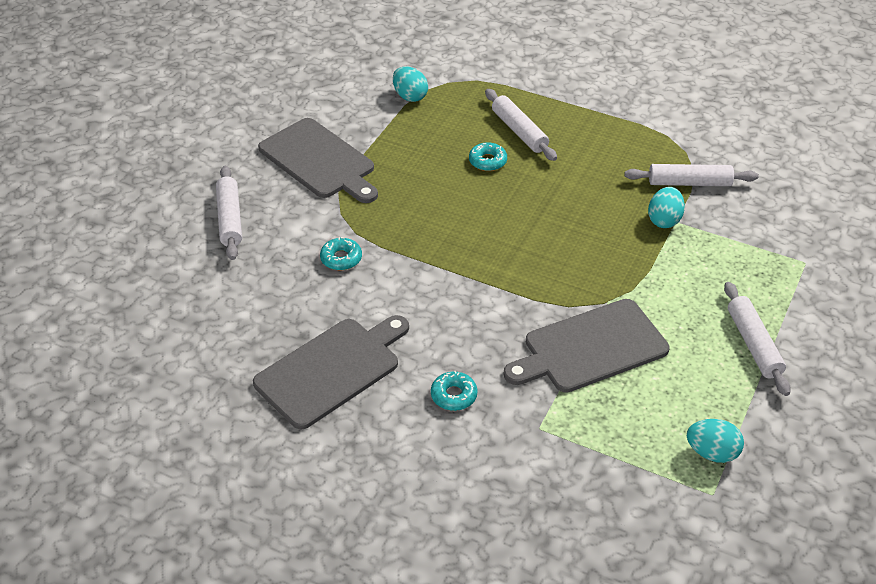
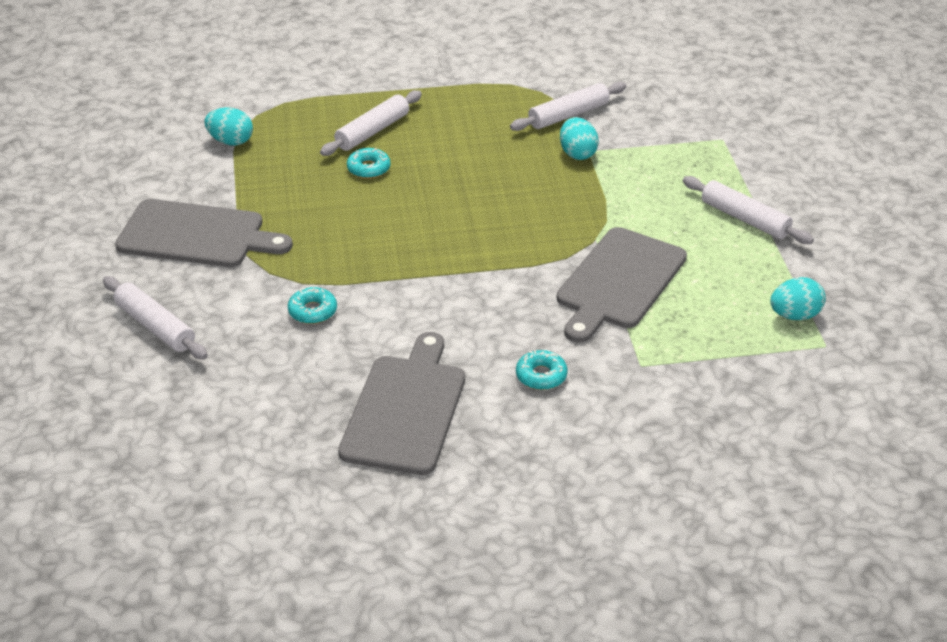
camera: 35 degrees left, 5 degrees down
(519, 131) = (372, 131): white rolling pin -> white rolling pin turned 75 degrees counterclockwise

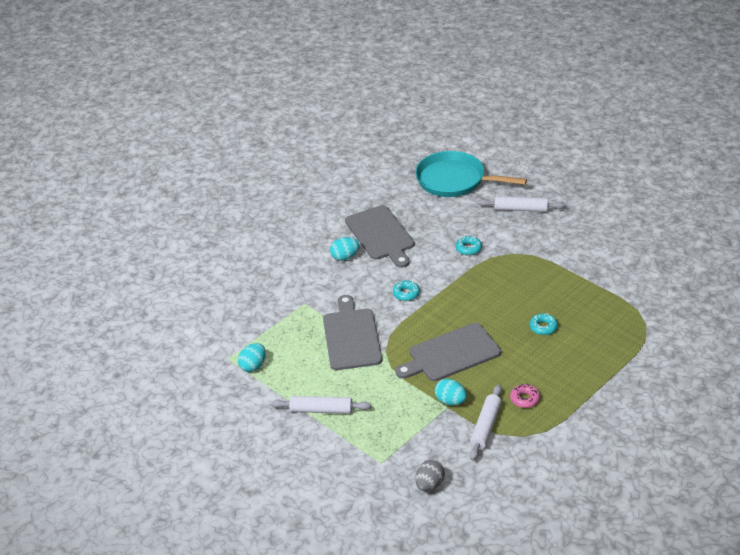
camera: 145 degrees right, 0 degrees up
(166, 439) = (454, 180): none -> turquoise pan
(196, 235) = (567, 250): grey cutting board -> grey cutting board (451, 354)
(231, 141) = (632, 302): turquoise egg -> turquoise egg (345, 257)
(372, 131) = (574, 350): white rolling pin -> none
(493, 117) = (525, 399): none -> pink donut
(541, 376) = (342, 276): turquoise donut -> turquoise donut (406, 294)
(689, 99) = (429, 484): none -> grey egg

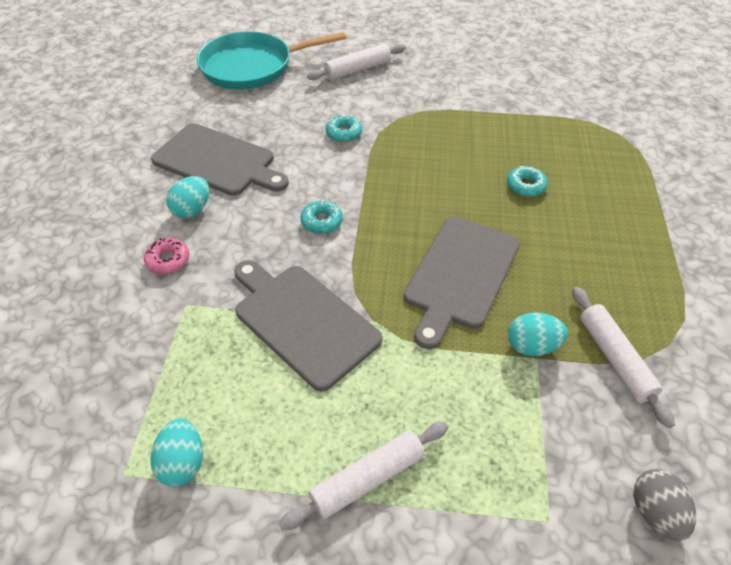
camera: 40 degrees left, 10 degrees up
(525, 399) = (611, 289): pink donut -> pink donut (168, 260)

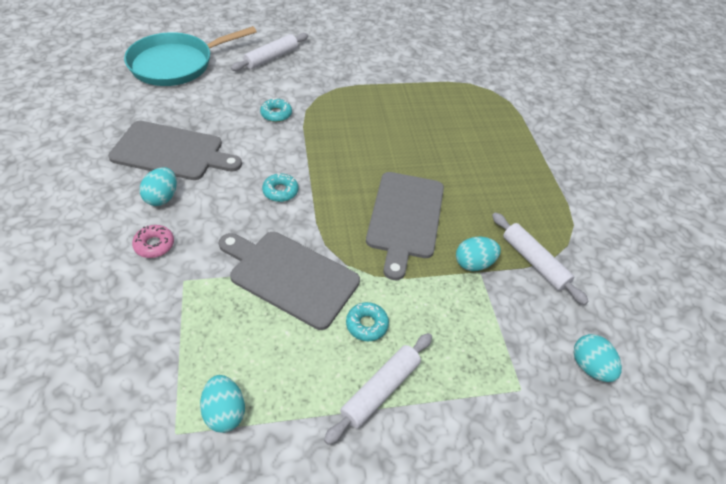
camera: 20 degrees left, 0 degrees up
(526, 186) = (434, 140): turquoise donut -> turquoise donut (367, 325)
(655, 512) = (589, 366): grey egg -> turquoise egg

